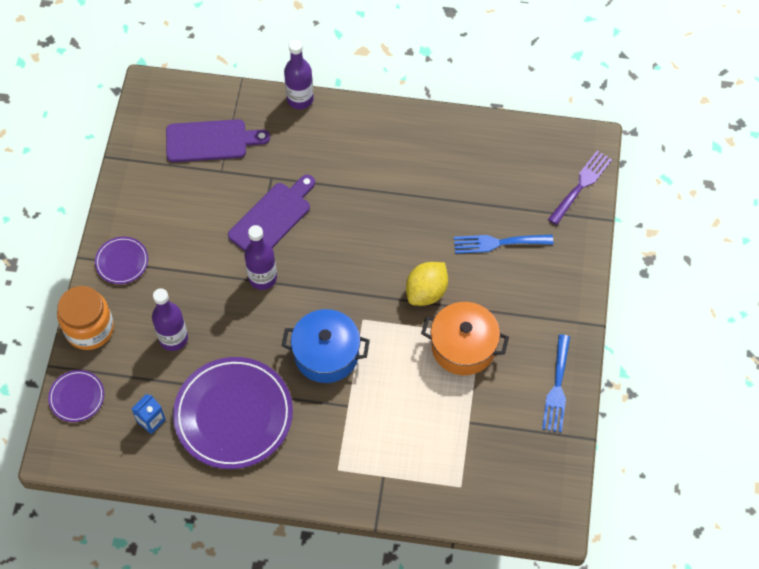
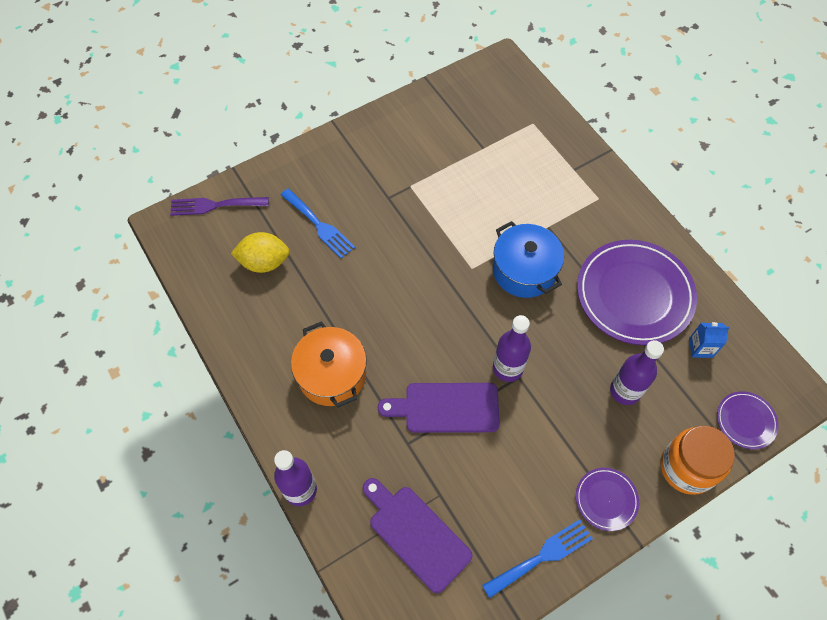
camera: 130 degrees left, 0 degrees up
(426, 292) = (407, 243): yellow lemon -> yellow lemon (264, 262)
(463, 347) = (430, 189): orange pot -> orange pot (332, 374)
(557, 388) = (407, 116): blue fork -> blue fork (542, 556)

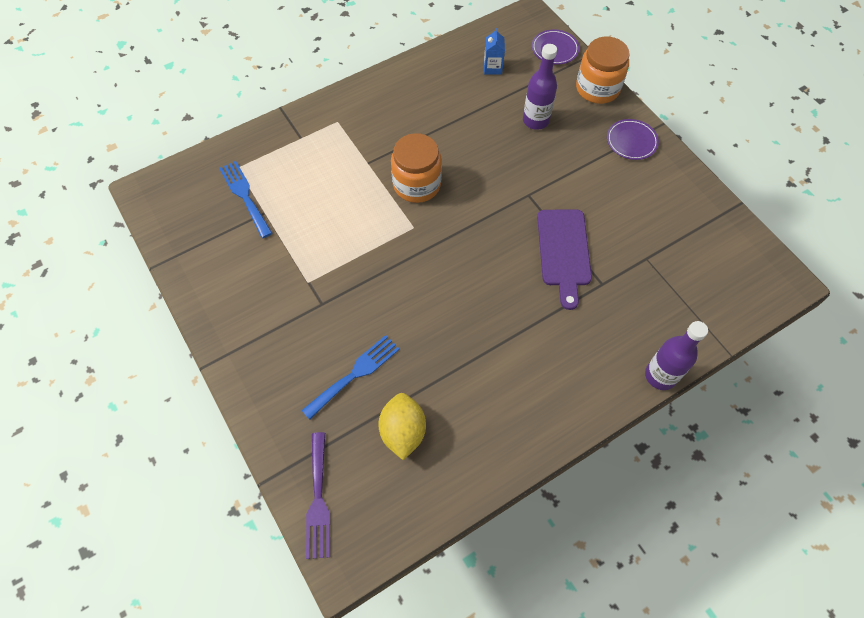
camera: 90 degrees left, 0 degrees up
(332, 374) = (538, 352): orange pot -> none
(416, 534) = (684, 277): purple cutting board -> none
(508, 368) = (520, 202): purple bottle -> none
(524, 270) = (417, 184): blue pot -> orange jar
(542, 556) = (685, 186): blue fork -> blue fork (245, 196)
(634, 294) = (442, 105): purple plate -> none

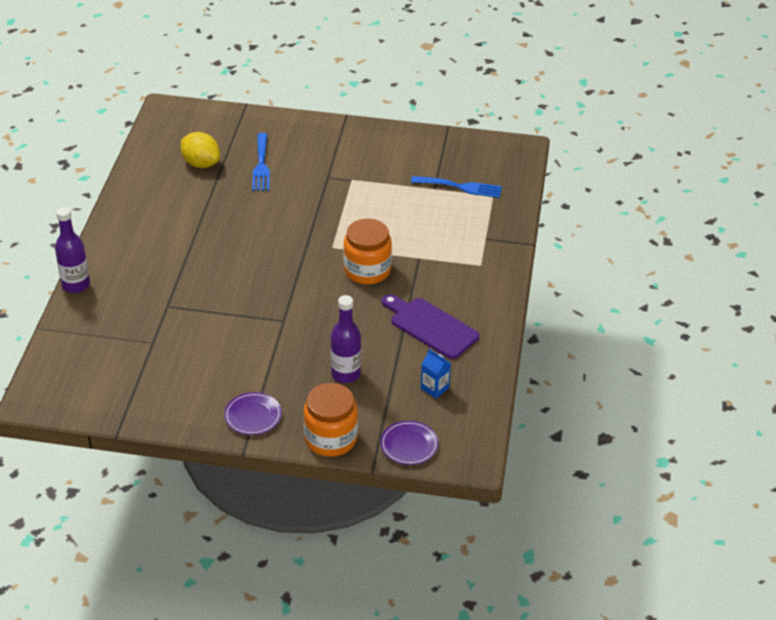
camera: 130 degrees right, 20 degrees down
(318, 500) = (209, 117): purple fork -> none
(564, 252) = (215, 305): purple cutting board -> purple cutting board (430, 326)

